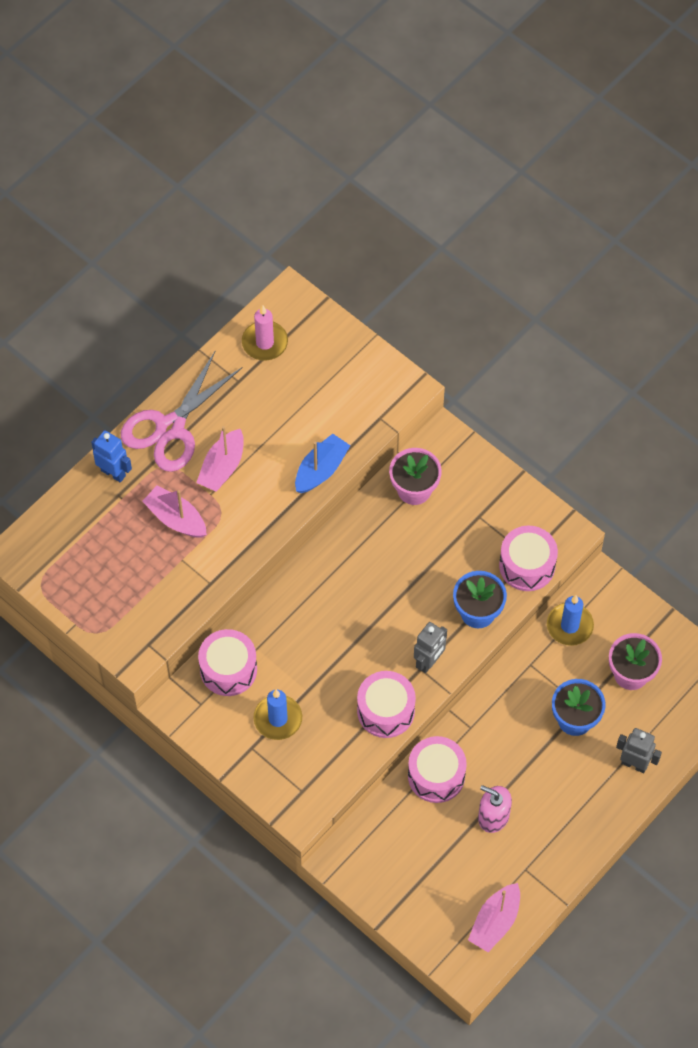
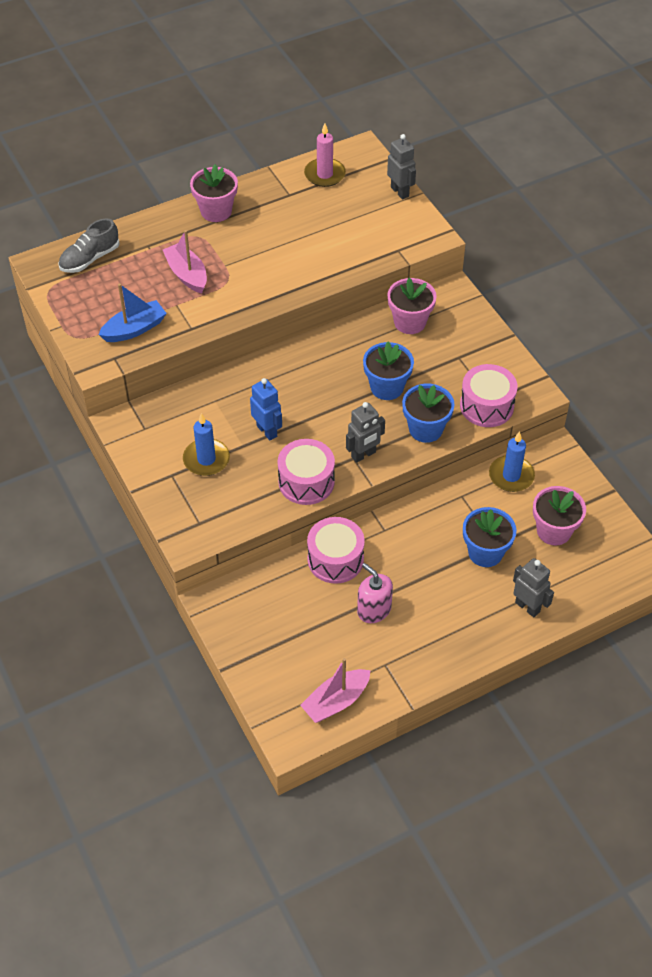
camera: 20 degrees right, 10 degrees down
(65, 531) = (90, 259): none -> grey shoe
(113, 473) = (152, 229): blue robot -> blue robot (267, 431)
(170, 427) = (216, 211): pink scissors -> pink flower pot
(222, 467) = (245, 249): pink boat -> none
(228, 669) = (182, 409): pink drum -> none
(321, 470) = (329, 273): blue boat -> blue boat (134, 329)
(352, 341) = (400, 192): none -> grey robot
(421, 576) = (387, 387): none -> blue flower pot

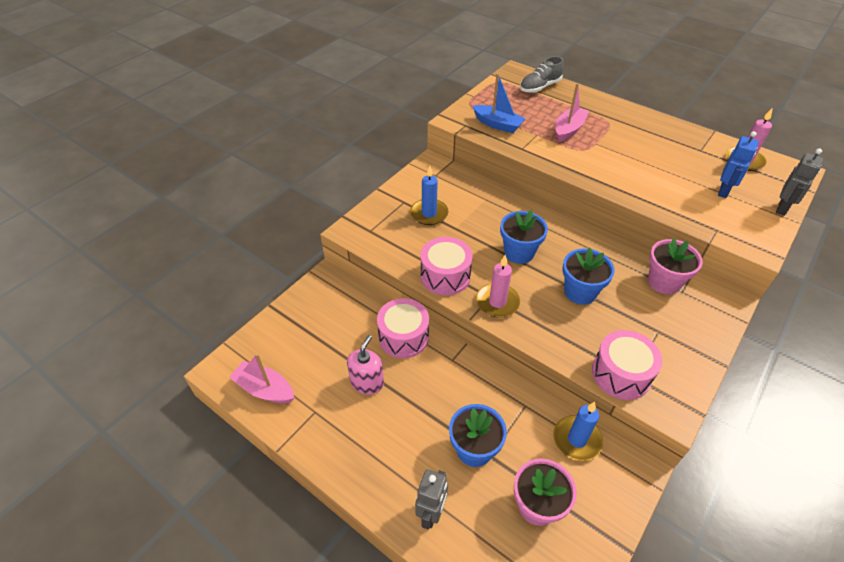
camera: 65 degrees right, 5 degrees down
(90, 259) = (540, 87): grey shoe -> grey shoe turned 60 degrees counterclockwise
(216, 211) = (641, 122): pink flower pot -> none
(267, 431) = (478, 236): blue robot -> blue robot (724, 191)
(363, 455) = (497, 302): grey robot -> pink candle
(425, 429) = (557, 336): blue flower pot -> blue flower pot (519, 252)

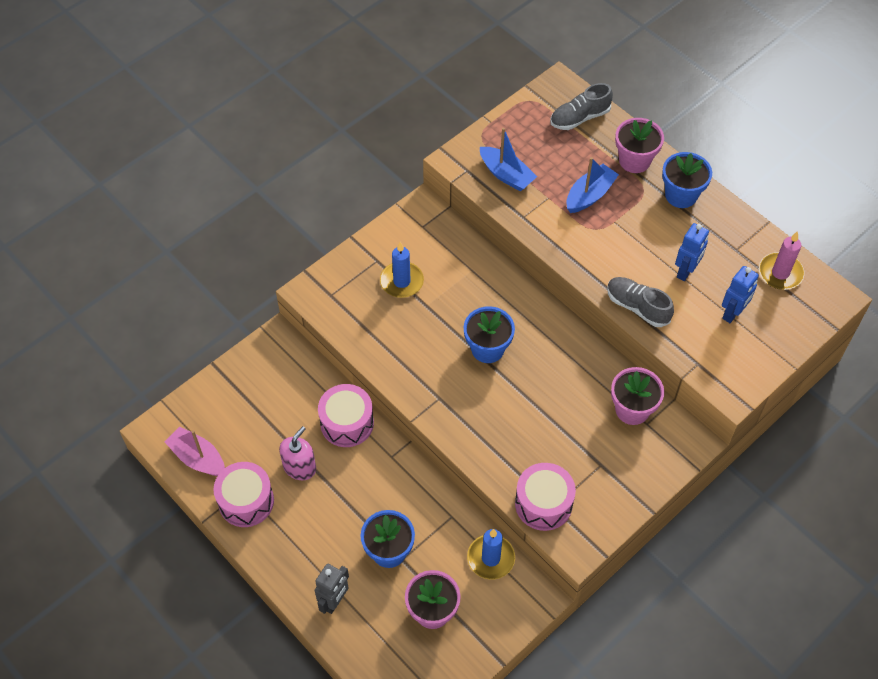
camera: 10 degrees right, 10 degrees up
(445, 276) = (399, 366): pink drum -> pink drum (246, 501)
(497, 302) = (445, 406): pink candle -> none
(569, 130) = (589, 195): pink boat -> blue boat
(580, 292) = (537, 407): blue flower pot -> blue flower pot (681, 195)
(593, 106) = (634, 160): none -> pink flower pot
(644, 196) = (637, 307): none -> grey shoe
(670, 168) = (686, 271): none -> blue robot
(782, 208) = (786, 347): grey robot -> none

